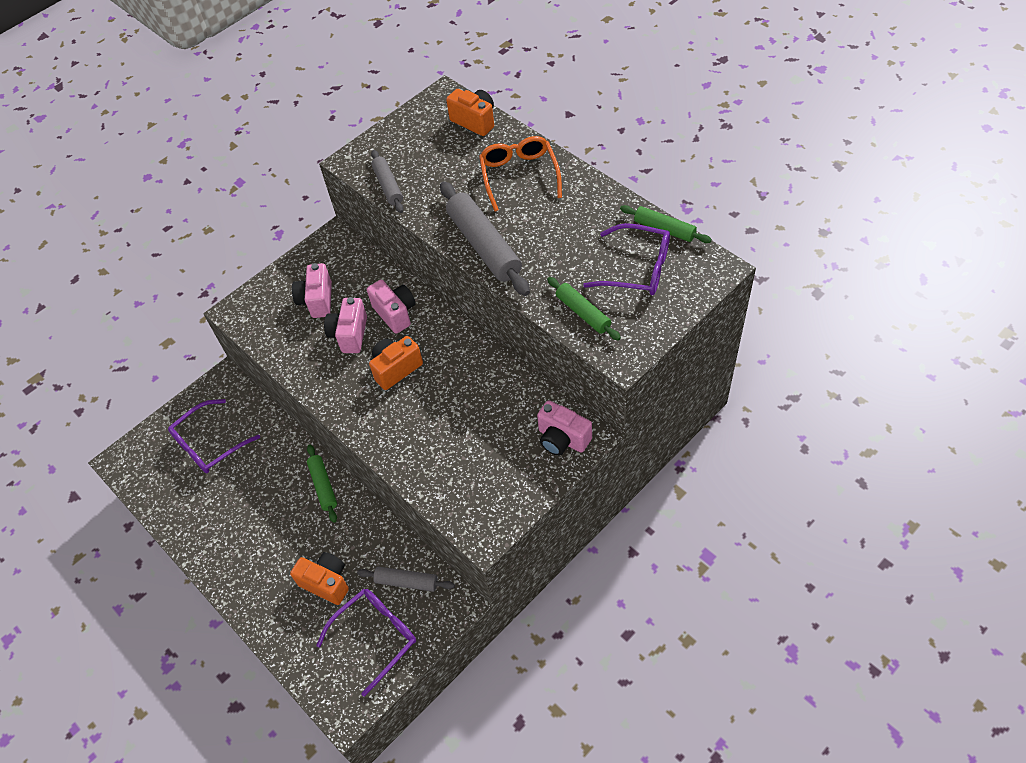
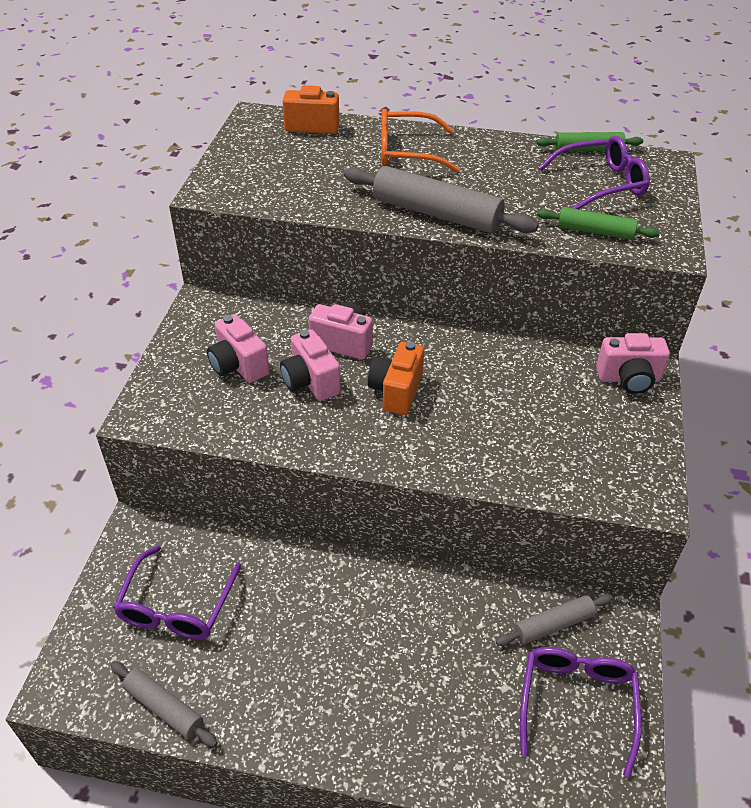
camera: 40 degrees left, 10 degrees down
(323, 486) = (366, 578): green rolling pin -> none
(326, 583) = (466, 679): orange camera -> none
(388, 186) = (275, 199): grey rolling pin -> grey rolling pin (164, 707)
(519, 176) = (407, 152): orange glasses -> orange glasses turned 45 degrees counterclockwise

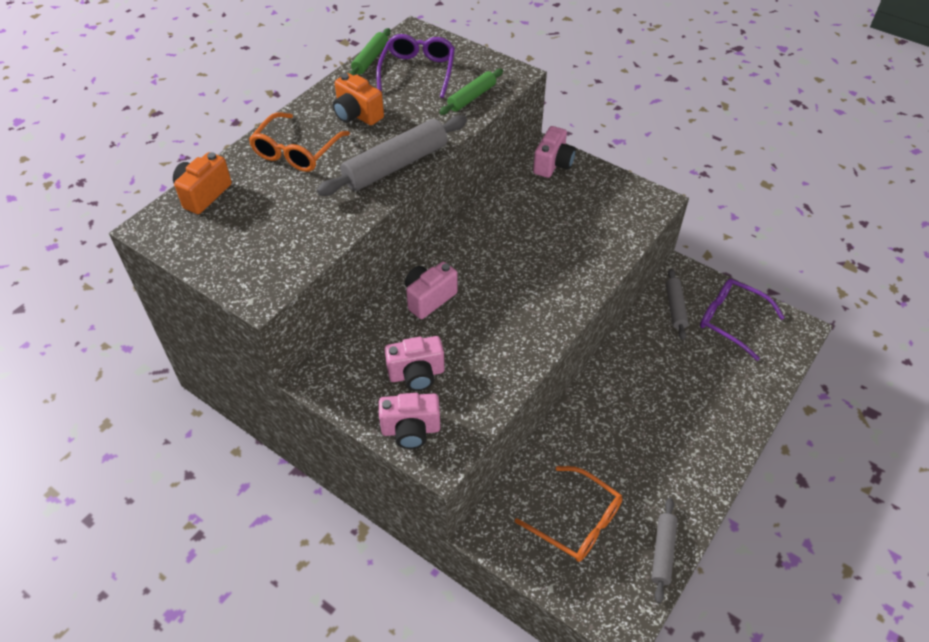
camera: 65 degrees left, 5 degrees up
(164, 707) = (662, 552): grey rolling pin -> grey rolling pin turned 45 degrees counterclockwise
(177, 605) = (576, 521): purple glasses -> orange glasses
(310, 381) = (462, 333): pink camera -> pink camera (411, 430)
(396, 391) = (501, 285): orange camera -> orange camera (357, 115)

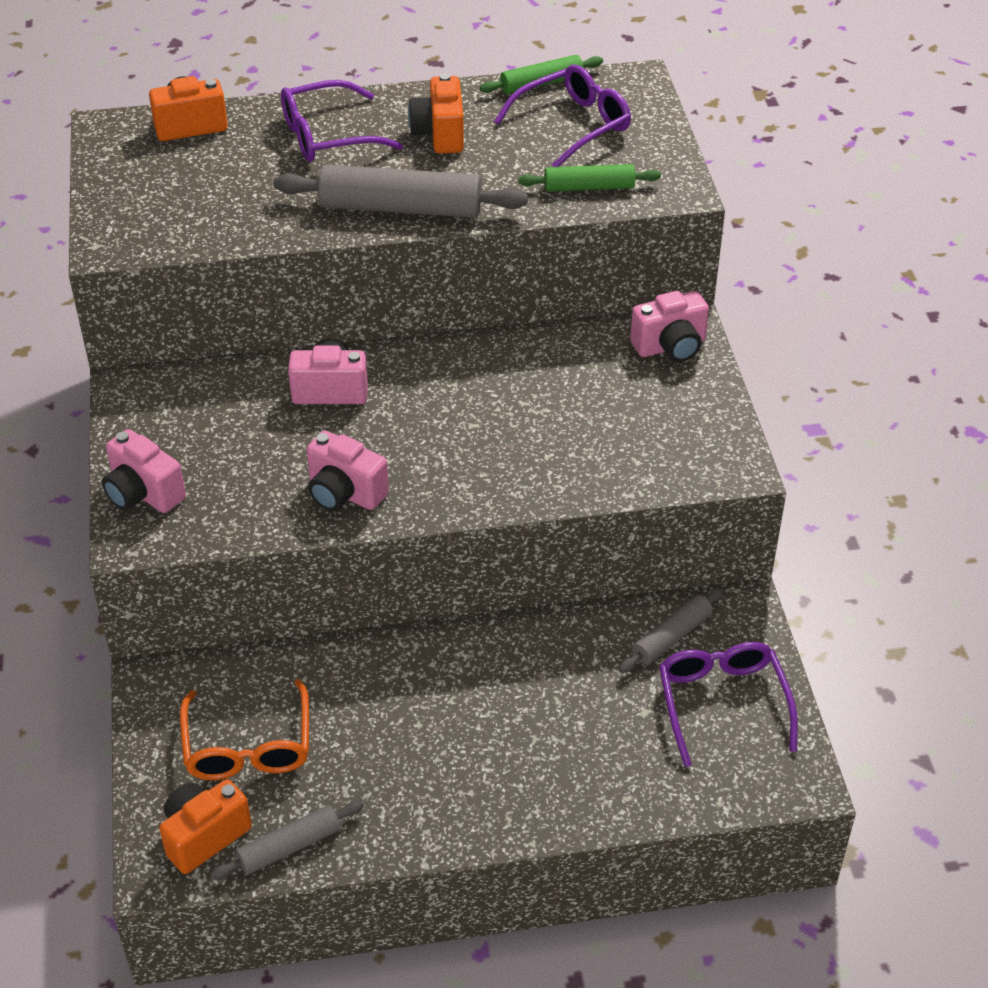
camera: 45 degrees right, 5 degrees down
(297, 151) = (328, 136): orange glasses -> purple glasses
(416, 374) = (218, 450): pink camera -> pink camera (344, 493)
(620, 586) = (204, 836): none -> orange camera

